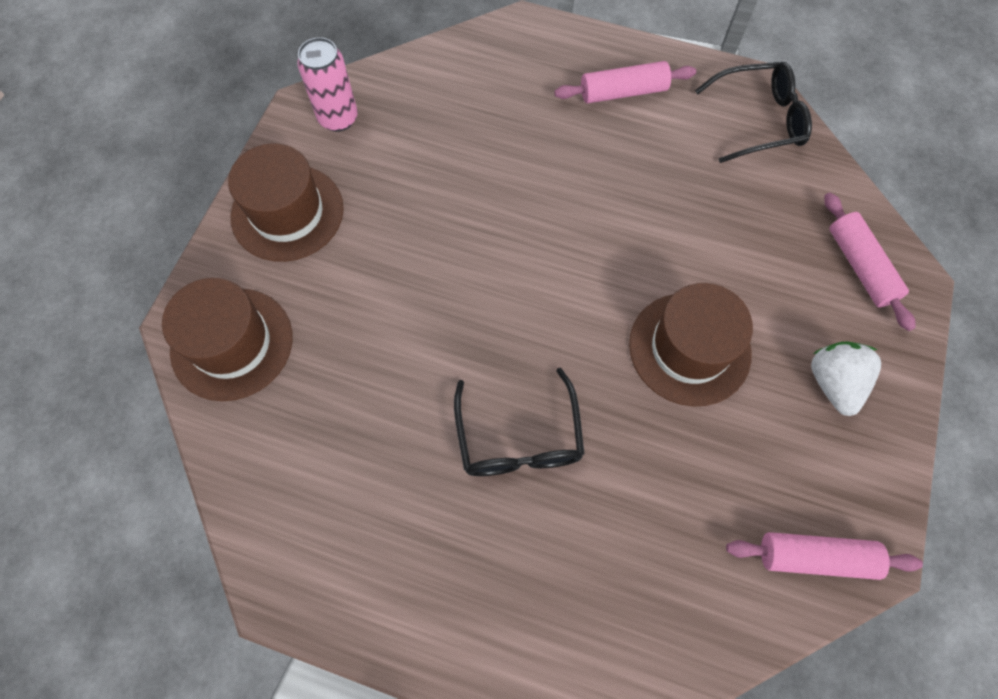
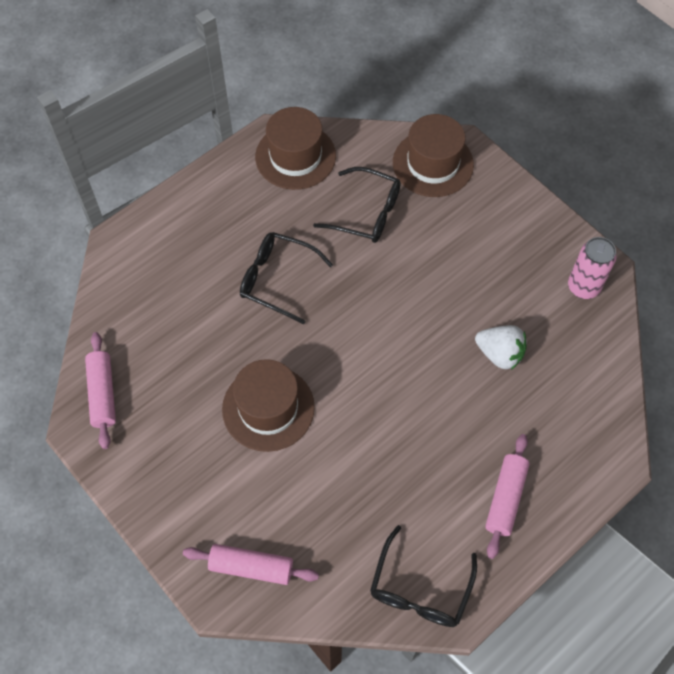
camera: 120 degrees right, 5 degrees down
(287, 212) = (515, 225): brown hat -> brown hat (295, 156)
(355, 384) = (366, 213): none -> black glasses
(815, 557) = (103, 394): pink rolling pin -> pink rolling pin turned 45 degrees counterclockwise
(833, 383) = (187, 481): white strawberry -> white strawberry (499, 354)

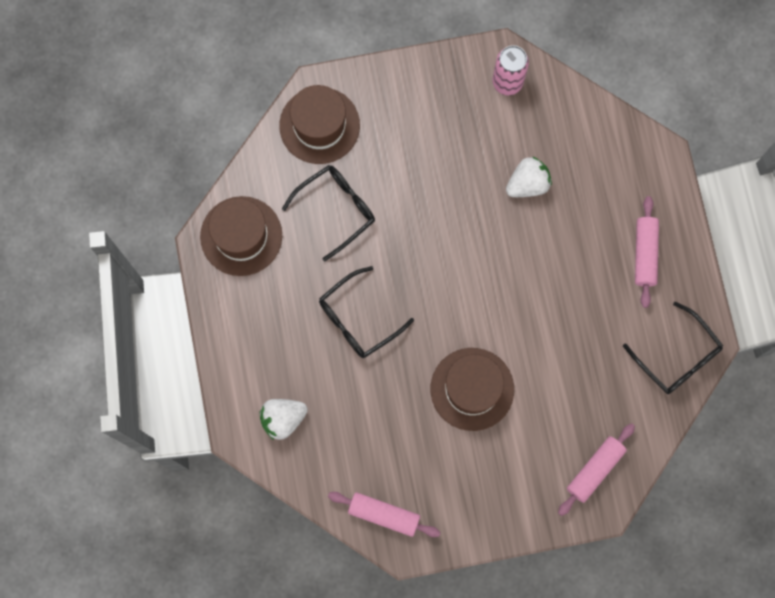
camera: 60 degrees left, 15 degrees up
(149, 267) = (283, 419): none -> white strawberry
(505, 498) = (645, 254): pink rolling pin -> pink rolling pin turned 45 degrees clockwise

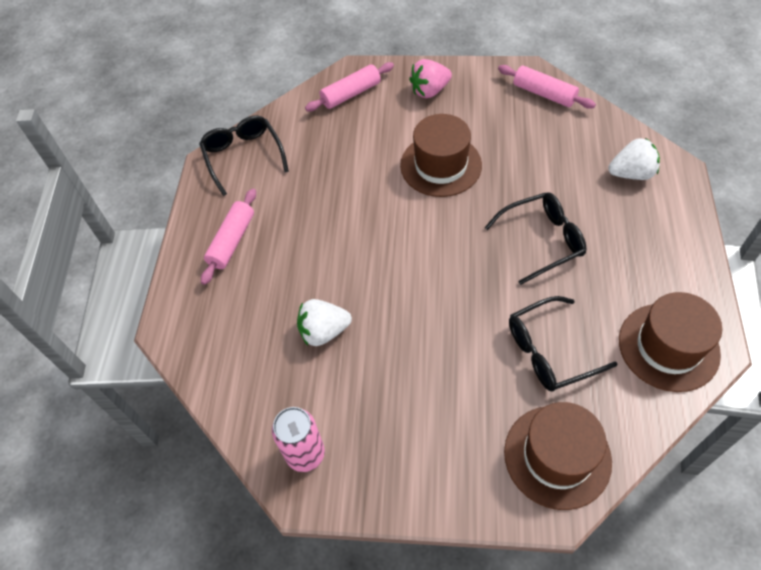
camera: 160 degrees left, 20 degrees down
(509, 493) = (429, 91): none -> pink strawberry

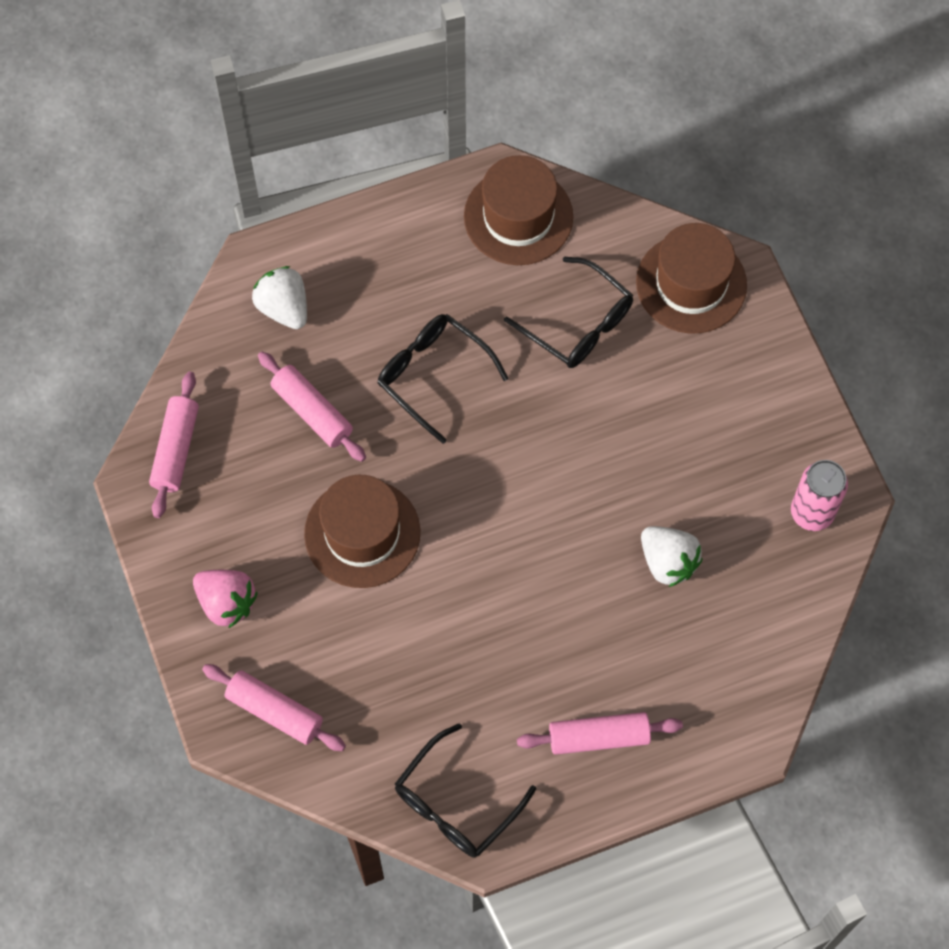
camera: 120 degrees left, 10 degrees up
(542, 166) = (312, 411): none -> pink rolling pin

